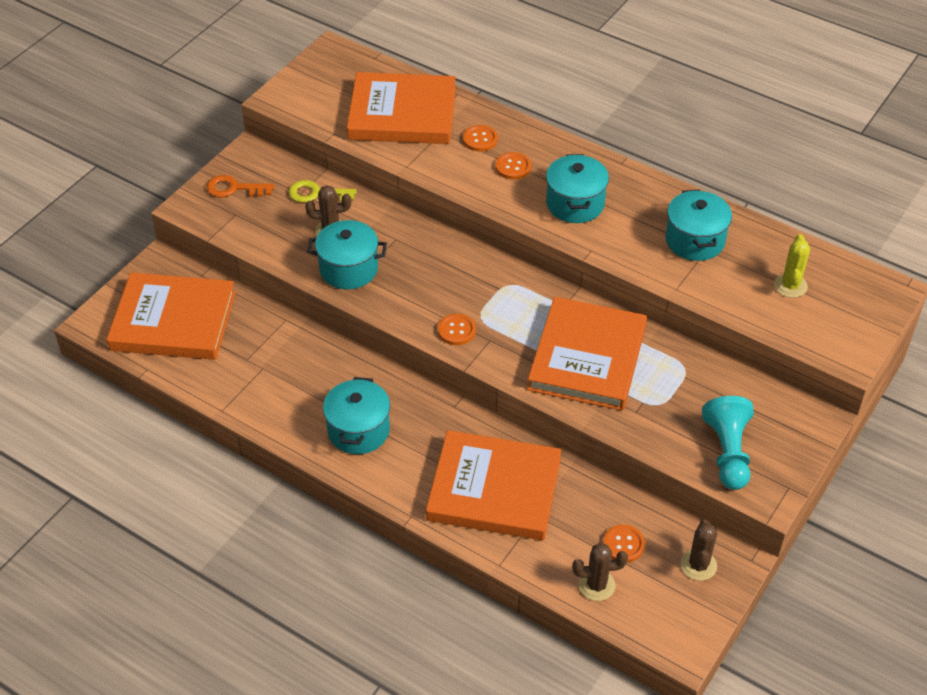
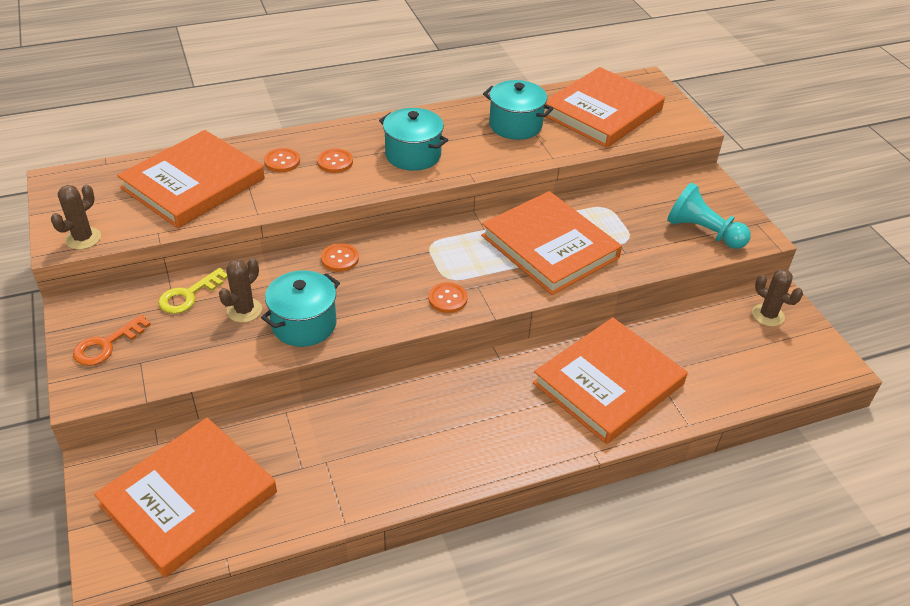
camera: 55 degrees left, 5 degrees down
(358, 430) = (467, 434): turquoise pot -> none
(596, 585) = (749, 379): brown cactus -> brown cactus (83, 238)
(623, 544) = (720, 342): orange button -> orange button (340, 258)
(790, 286) = (602, 112): yellow cactus -> orange book

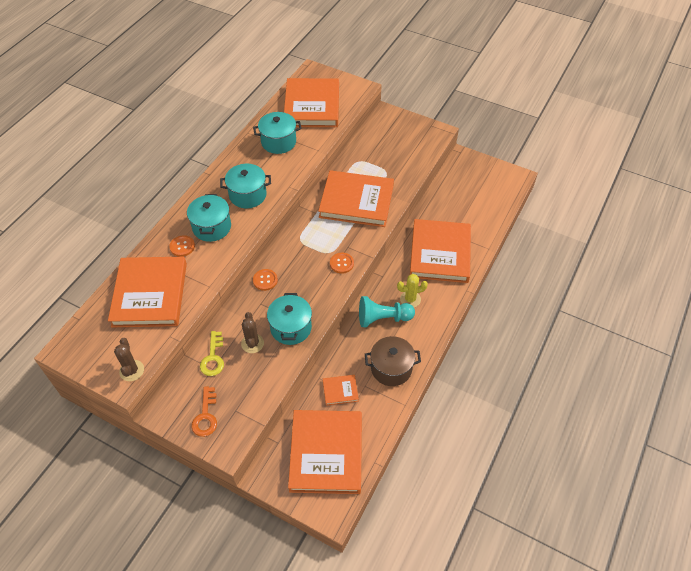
camera: 40 degrees left, 10 degrees up
(291, 444) = (340, 391): none -> orange book
(335, 162) = (212, 227): orange button -> turquoise pot
(380, 468) = (391, 368): none -> brown pot
(503, 408) = (410, 299): none -> yellow cactus
(703, 232) = (414, 145): turquoise pawn -> turquoise pawn (383, 318)
(768, 315) = (468, 170): brown cactus -> none

